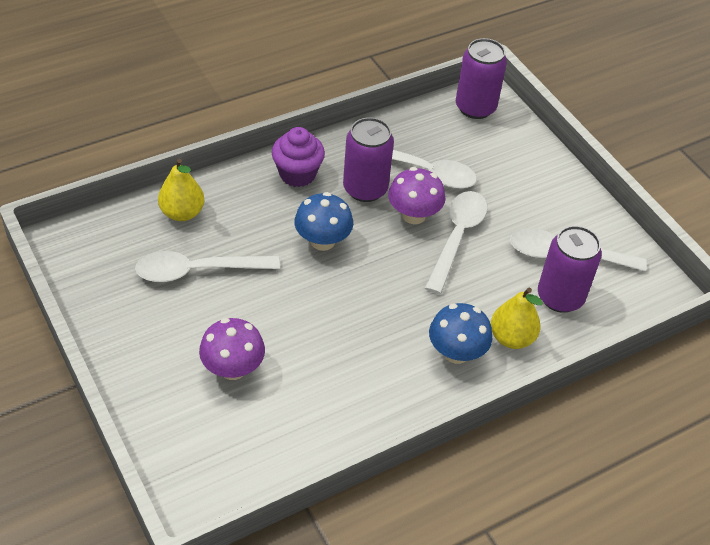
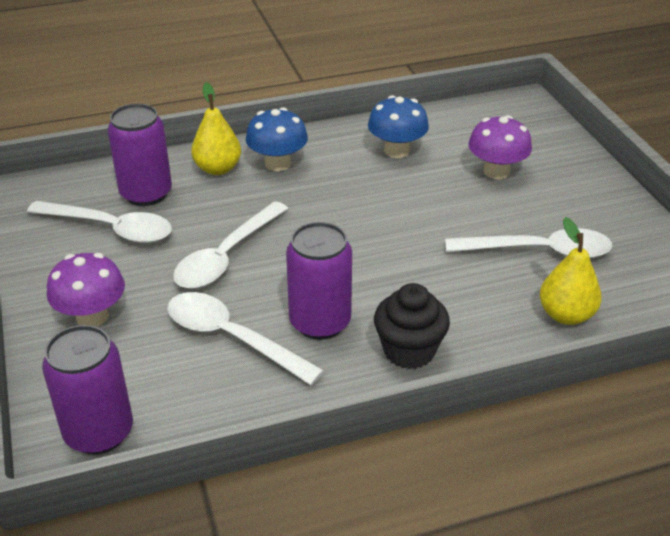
camera: 165 degrees left, 10 degrees down
(297, 174) = (409, 351): purple cupcake -> black cupcake
(322, 241) = (389, 267): blue mushroom -> blue mushroom (396, 150)
(413, 215) = (268, 285): purple mushroom -> purple mushroom (92, 316)

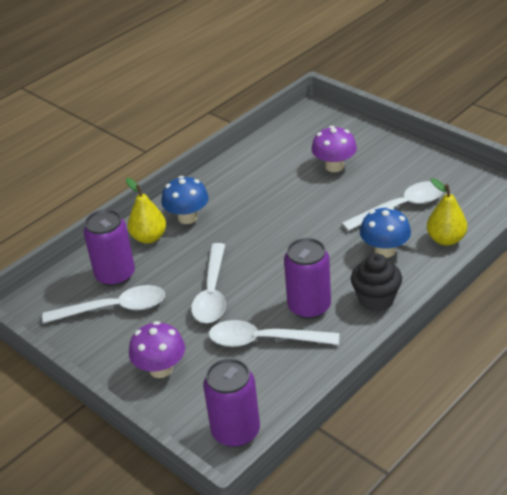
camera: 25 degrees left, 0 degrees up
(396, 150) = (259, 177): blue mushroom -> blue mushroom (385, 250)

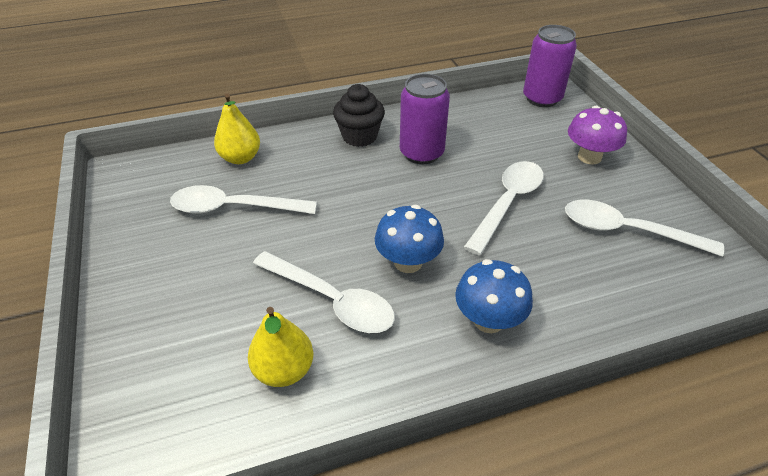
camera: 155 degrees left, 5 degrees up
(115, 275) = (619, 273): purple can -> none
(149, 238) = (557, 311): yellow pear -> yellow pear (284, 370)
(264, 340) = (482, 144): white spoon -> white spoon (332, 300)
(334, 166) = (232, 307): purple mushroom -> none
(385, 250) = (304, 172): blue mushroom -> blue mushroom (408, 262)

